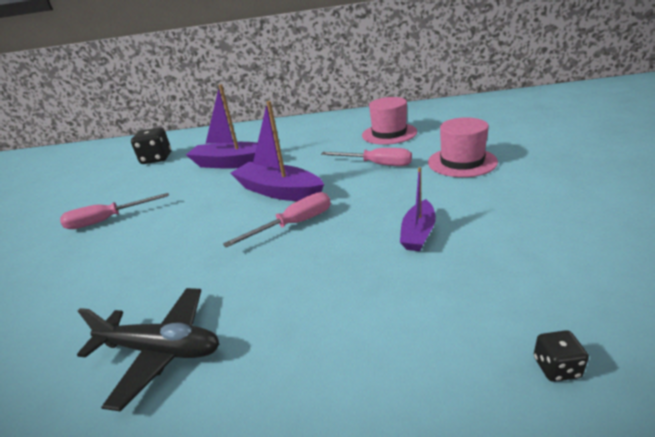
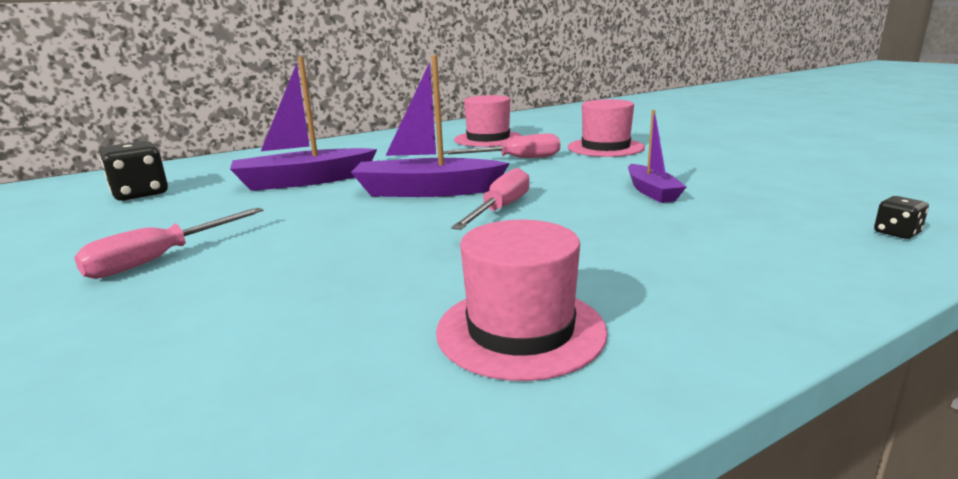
camera: 35 degrees left, 10 degrees down
(161, 350) = (520, 330): black plane -> pink hat

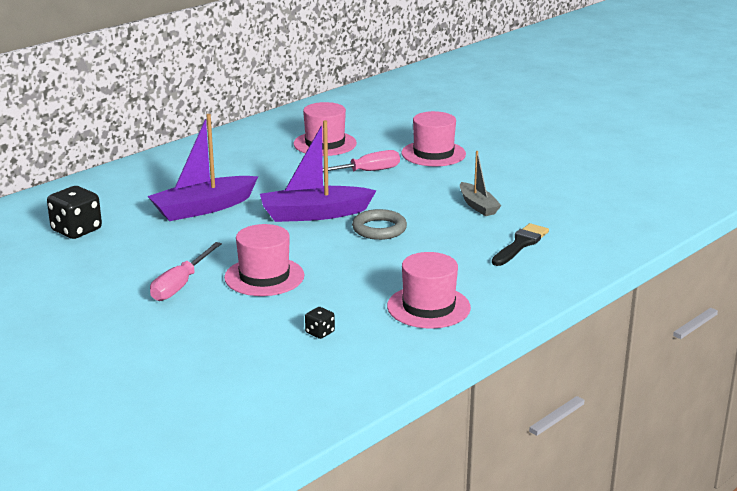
camera: 15 degrees left, 5 degrees up
(286, 256) = (264, 276): none -> pink hat
(500, 209) = (379, 229): pink screwdriver -> grey ring
(652, 192) = (478, 206): purple boat -> grey boat
(717, 239) = (520, 244): none -> black brush
(896, 233) = (619, 233): black dice -> black dice (320, 332)

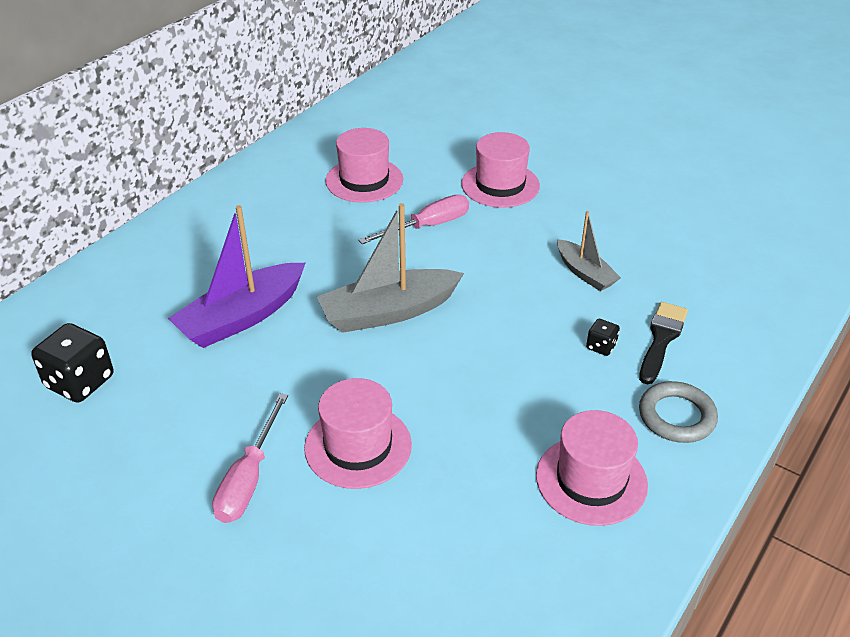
camera: 10 degrees left, 15 degrees up
(314, 214) = (388, 312): purple boat -> grey boat
(320, 332) = (466, 556): black dice -> black dice (601, 346)
(379, 229) = (478, 331): grey ring -> grey ring (676, 416)

